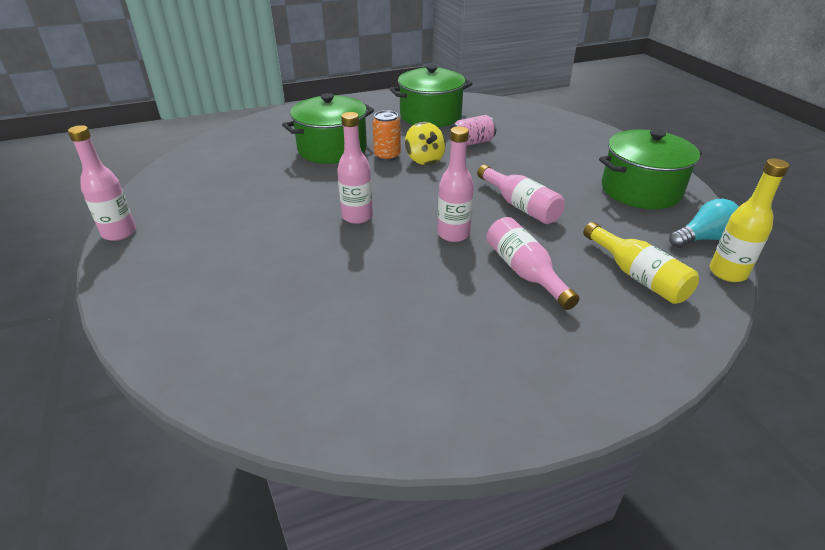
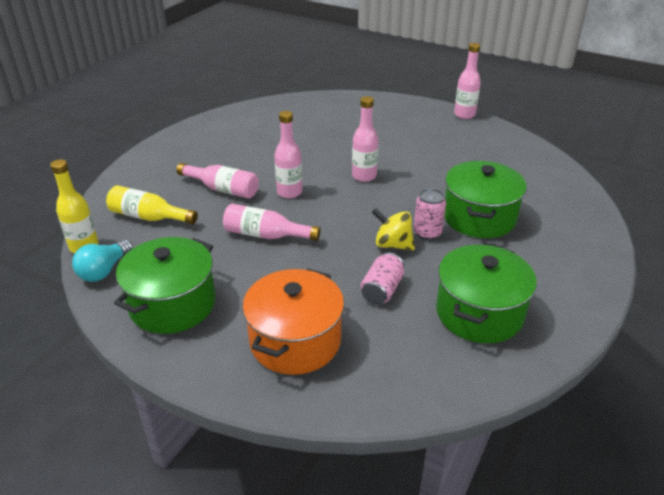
camera: 140 degrees right, 0 degrees up
(387, 156) = (427, 233): orange can -> pink can
(560, 143) = (295, 341): none -> orange pot

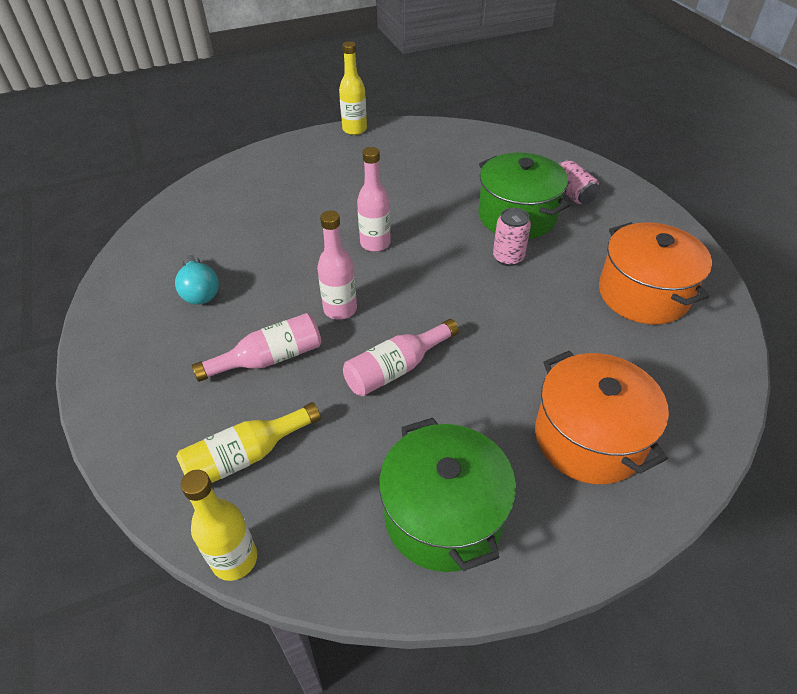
camera: 50 degrees left, 10 degrees up
(104, 271) = (312, 558): turquoise light bulb -> turquoise light bulb (200, 291)
(382, 290) = (563, 334): pink can -> pink can (572, 194)
(392, 244) = (504, 288): yellow spinning top -> none
(464, 115) = (354, 129): pink bottle -> yellow bottle
(479, 313) = (643, 294): green pot -> orange pot

